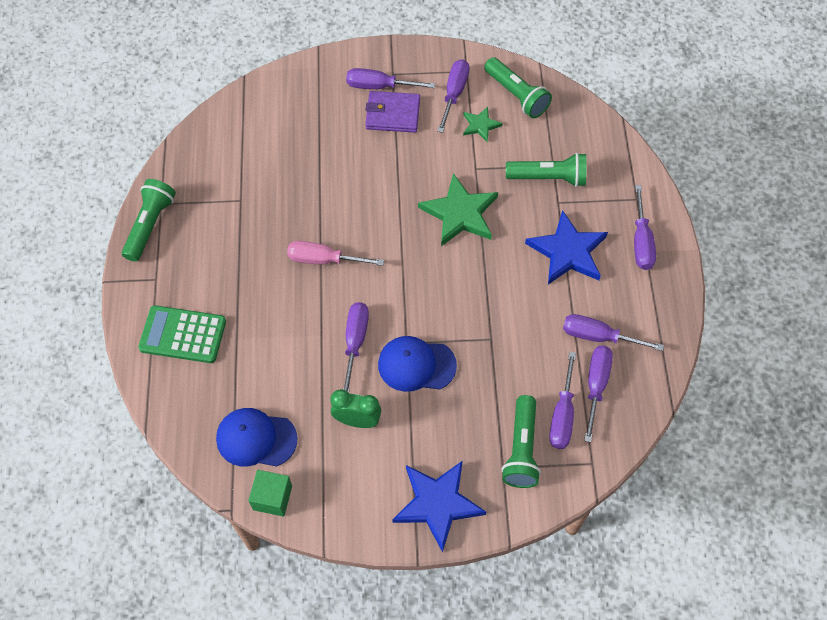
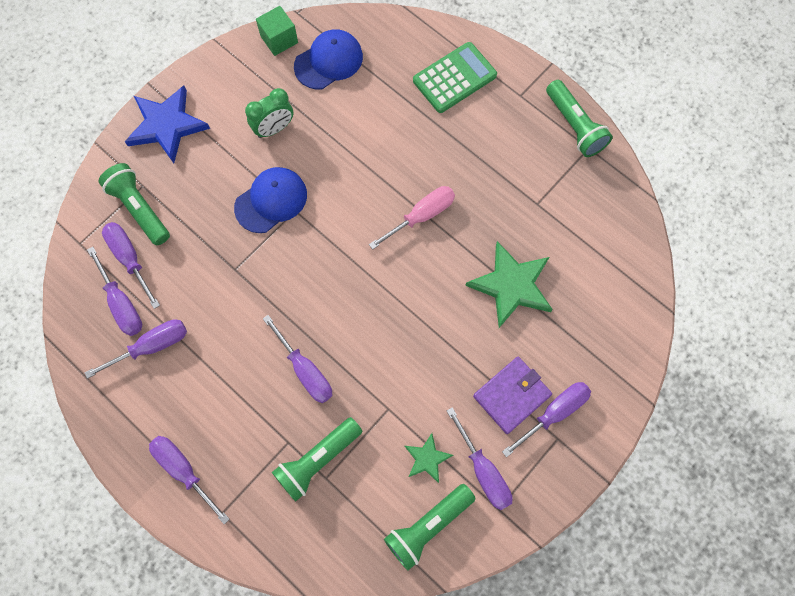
camera: 135 degrees right, 10 degrees up
(355, 342) = (332, 178): purple screwdriver -> purple screwdriver (305, 370)
(460, 213) = (359, 353): green star -> green star (511, 285)
(516, 95) = (427, 526): green flashlight -> green flashlight turned 45 degrees counterclockwise
(567, 251) = (239, 400): blue star -> none

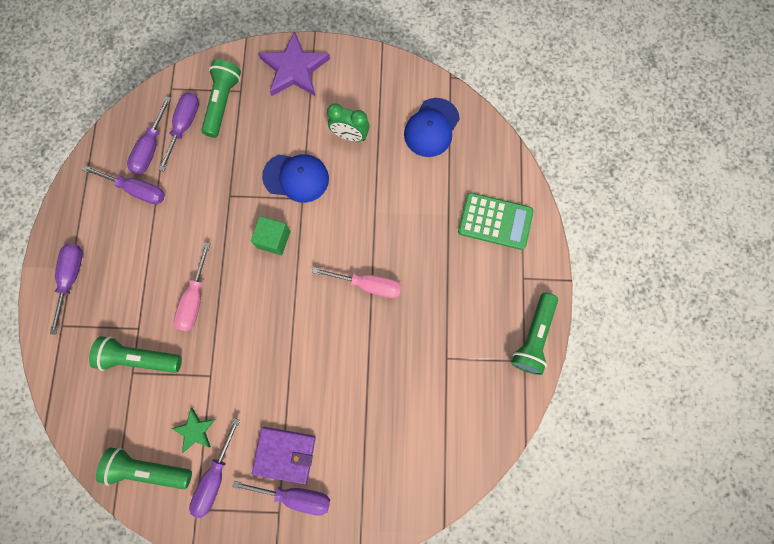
camera: 50 degrees right, 5 degrees up
(167, 125) = (294, 69): blue star -> purple star
(279, 39) = (419, 83): green cube -> green cube (274, 239)
(305, 370) = (195, 299): purple screwdriver -> pink screwdriver
(328, 61) = (431, 128): blue cap -> blue cap turned 105 degrees clockwise
(511, 285) = (367, 389): green star -> none

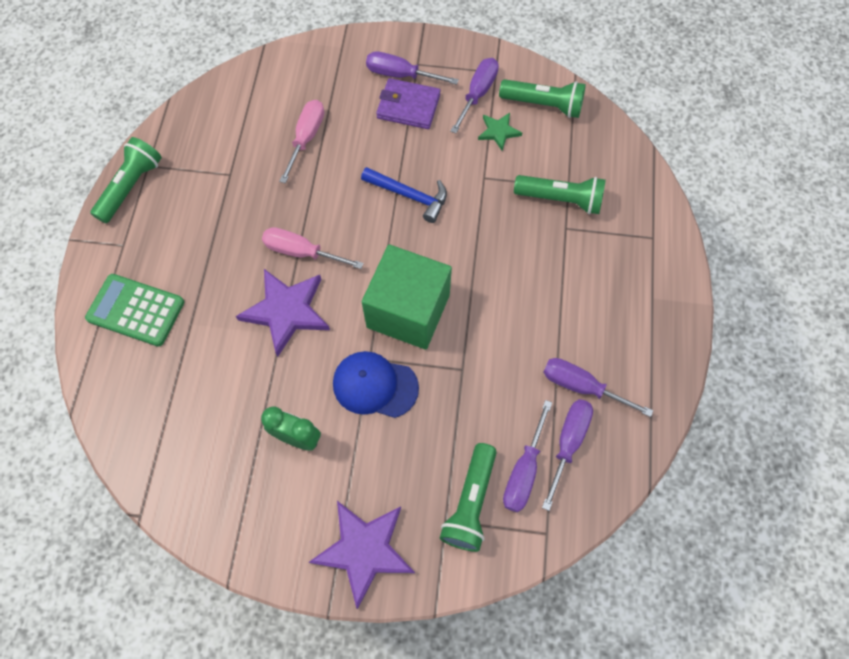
camera: 175 degrees left, 10 degrees down
(71, 279) = (649, 286): purple screwdriver -> none
(195, 299) = (502, 253): pink screwdriver -> pink screwdriver (306, 138)
(274, 239) = (408, 311): green cube -> green cube, size x1.99
(278, 349) = (409, 196): none -> blue hammer
(373, 231) = (286, 311): none -> purple star
(431, 128) = (185, 439): blue cap -> none

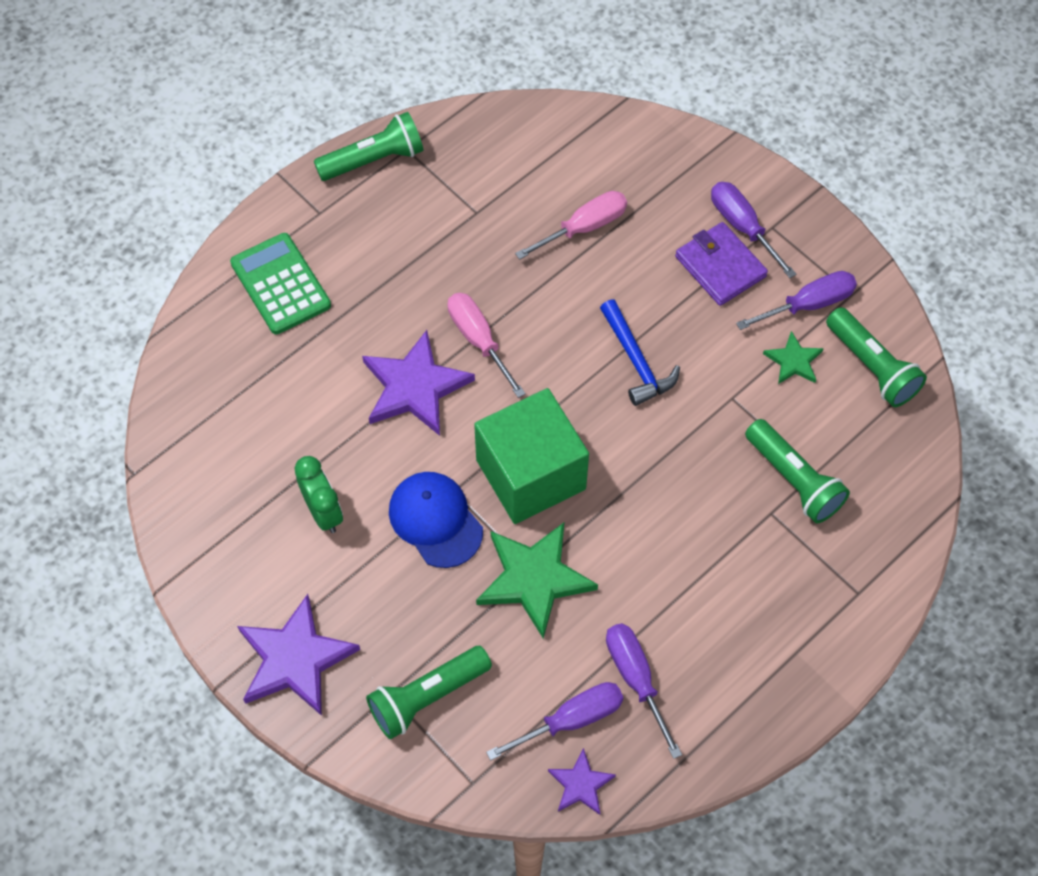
camera: 40 degrees right, 5 degrees down
(468, 374) = (534, 579): none -> green star
(524, 470) = (504, 710): purple screwdriver -> none
(609, 478) = (580, 784): none -> purple star

